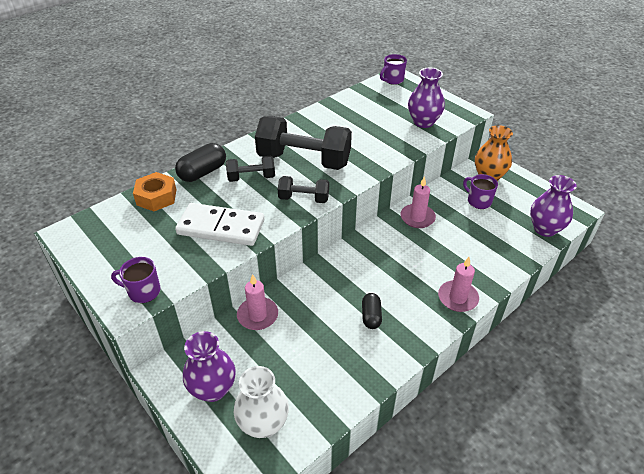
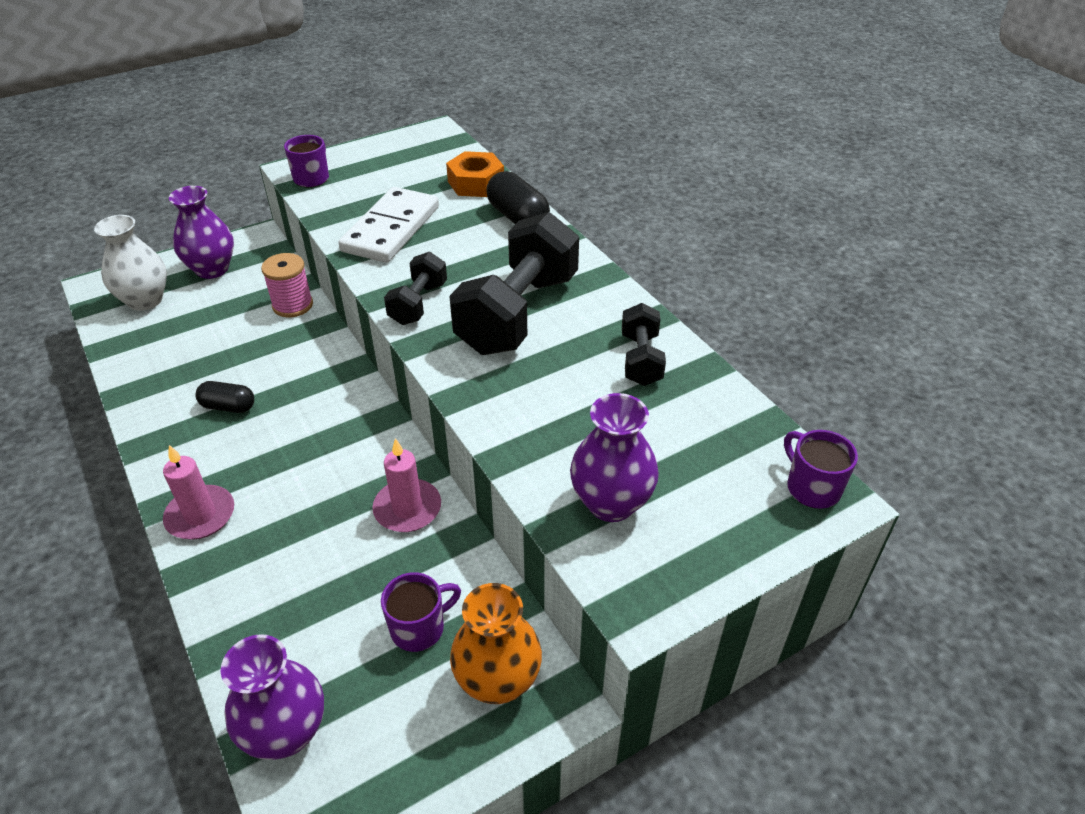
camera: 100 degrees right, 0 degrees up
(251, 177) = (490, 258): black dumbbell -> black dumbbell (641, 359)
(257, 315) = (293, 305): pink candle -> pink spool

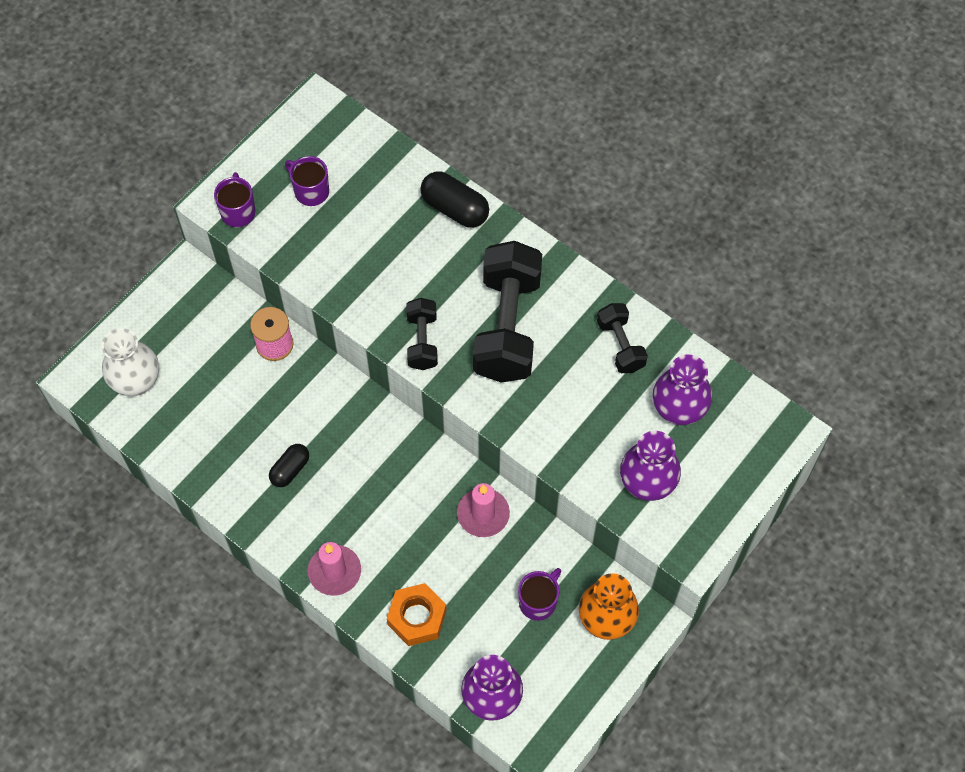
camera: 20 degrees left, 20 degrees up
(212, 269) = (172, 324): purple vase -> purple vase (678, 409)
(228, 406) = (290, 469): black capsule -> black capsule turned 45 degrees counterclockwise
(391, 229) = (351, 259): white domino -> none
(476, 183) = (395, 172): orange nut -> orange nut (417, 617)
(812, 488) = (773, 426): purple mug -> purple mug (311, 191)

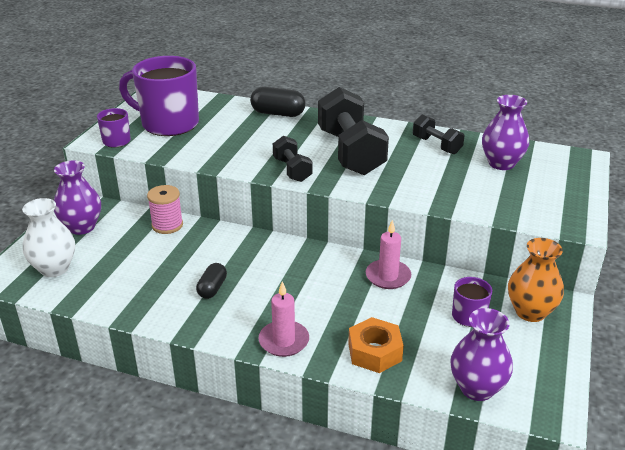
camera: 20 degrees left, 30 degrees down
(311, 191) = (168, 124): purple mug -> purple mug, size x2.12
(647, 483) = (512, 200): purple vase -> purple vase (82, 227)

